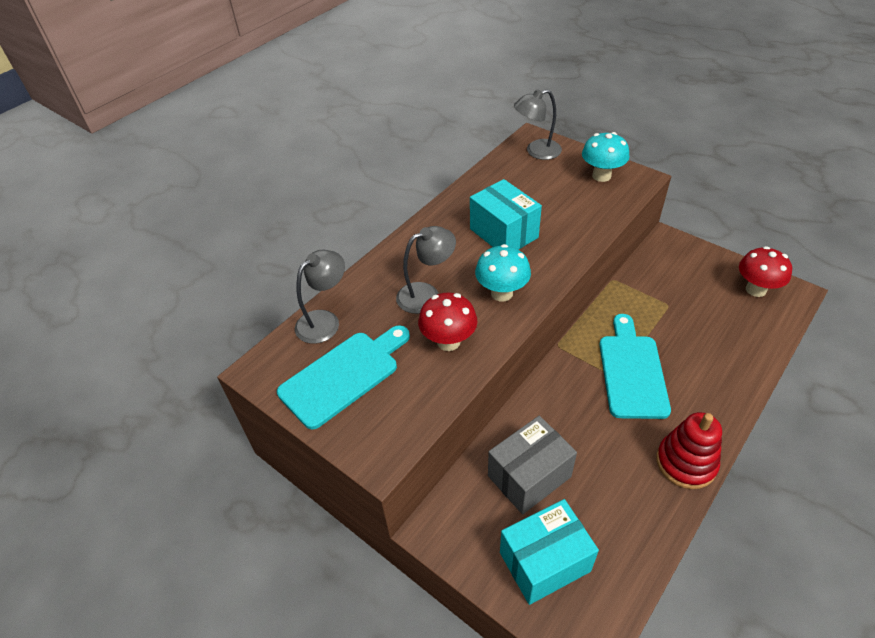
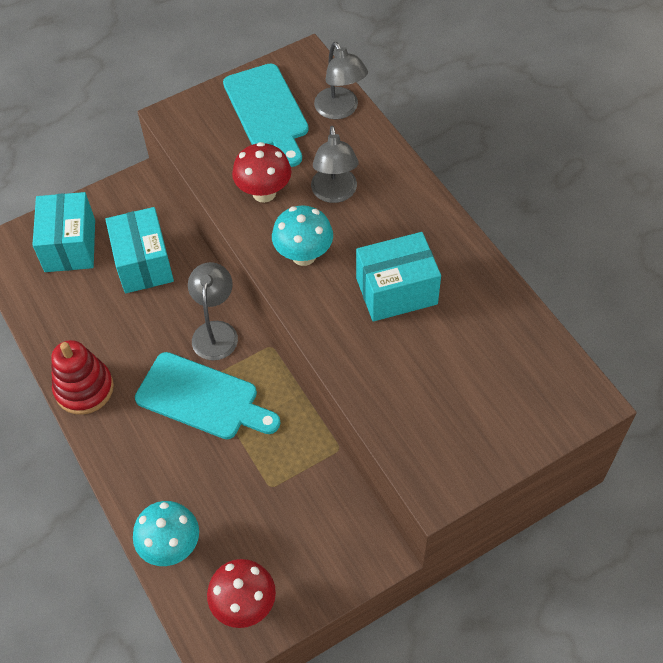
camera: 110 degrees right, 10 degrees up
(529, 476) = (143, 263): grey box -> turquoise box
(536, 151) = (551, 392): grey lamp -> grey lamp (216, 331)
(601, 176) = (462, 445): turquoise mushroom -> turquoise mushroom (171, 547)

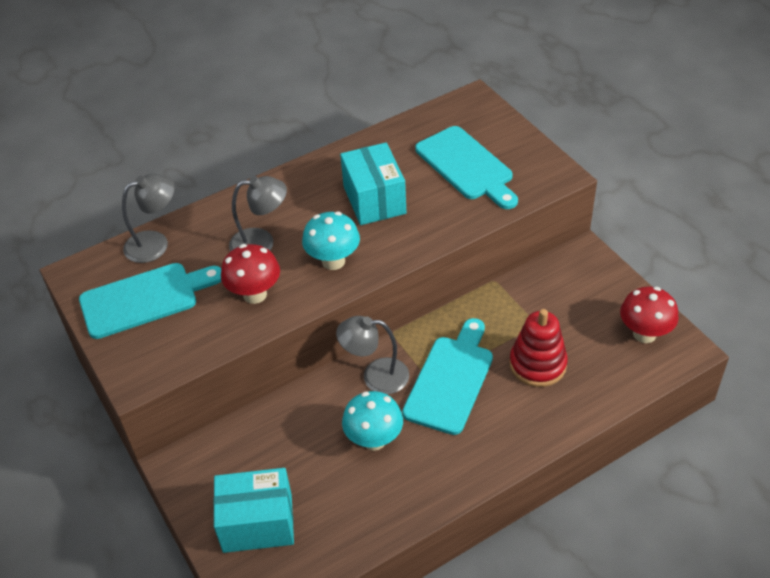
camera: 90 degrees left, 10 degrees down
(84, 389) = (445, 481): red stacking toy -> red stacking toy (537, 364)
(143, 263) = (288, 447): turquoise box -> none
(171, 547) = (603, 389): turquoise mushroom -> turquoise mushroom (374, 440)
(454, 386) = (467, 166): none -> turquoise cutting board

